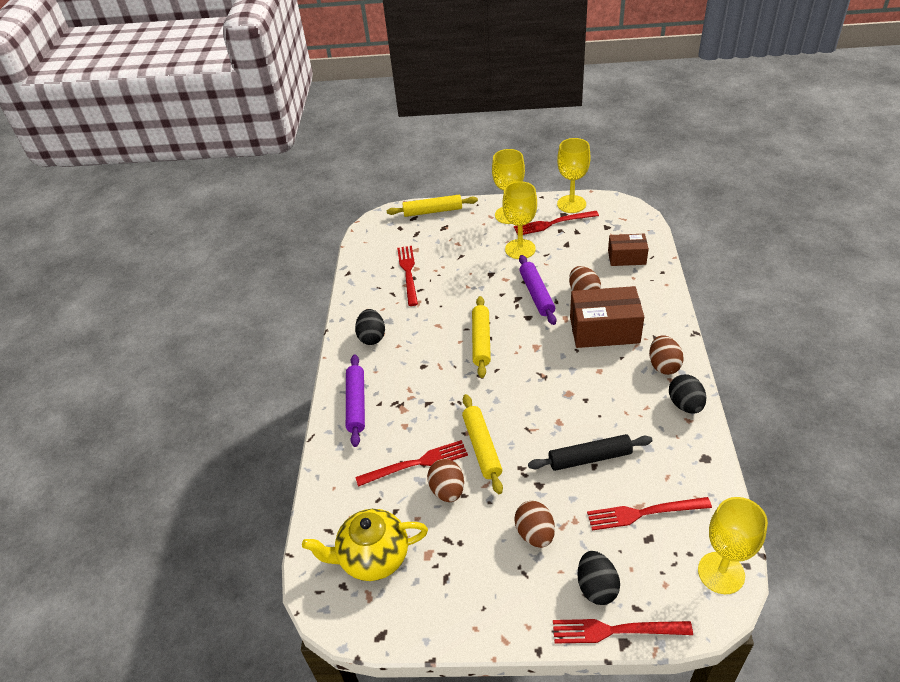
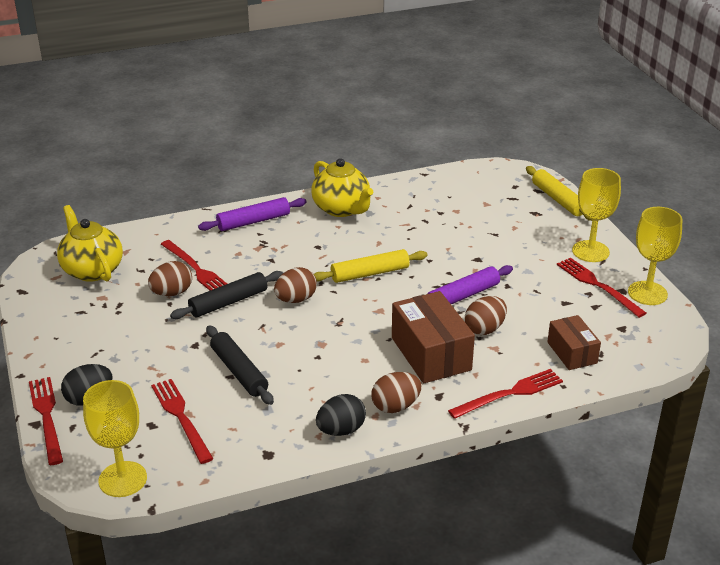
camera: 65 degrees right, 10 degrees down
(372, 337) = (342, 209): black egg -> yellow teapot
(408, 273) = (446, 208): red fork -> red fork (509, 394)
(482, 447) = (228, 302): yellow rolling pin -> black rolling pin
(520, 249) = (533, 271): yellow goblet -> none
(535, 533) = (138, 352): brown egg -> brown egg (296, 299)

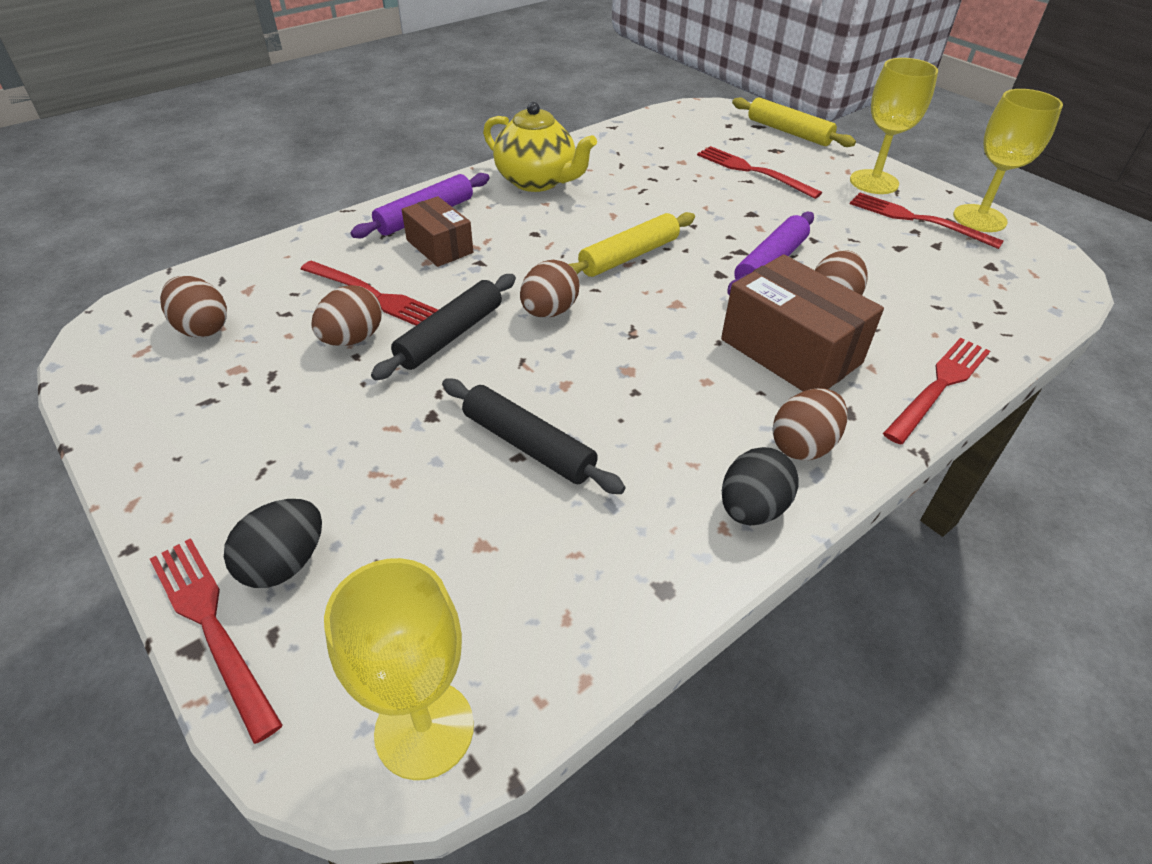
camera: 20 degrees left, 10 degrees up
(92, 270) = (202, 328): yellow teapot -> brown egg
(181, 418) = (475, 558): red fork -> red fork (753, 171)
(572, 352) = (964, 310): brown box -> brown box (439, 246)

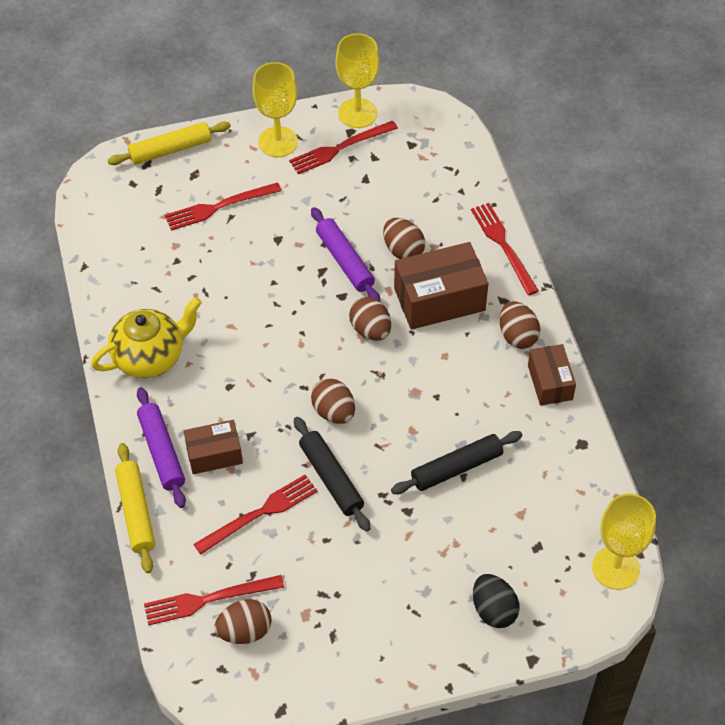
camera: 65 degrees left, 10 degrees up
(212, 627) = (522, 649): red fork -> red fork (209, 599)
(352, 339) = (306, 538): brown egg -> brown egg (370, 330)
(629, 256) = (292, 339): yellow rolling pin -> yellow rolling pin (136, 512)
(752, 509) = (550, 382): black egg -> brown box

